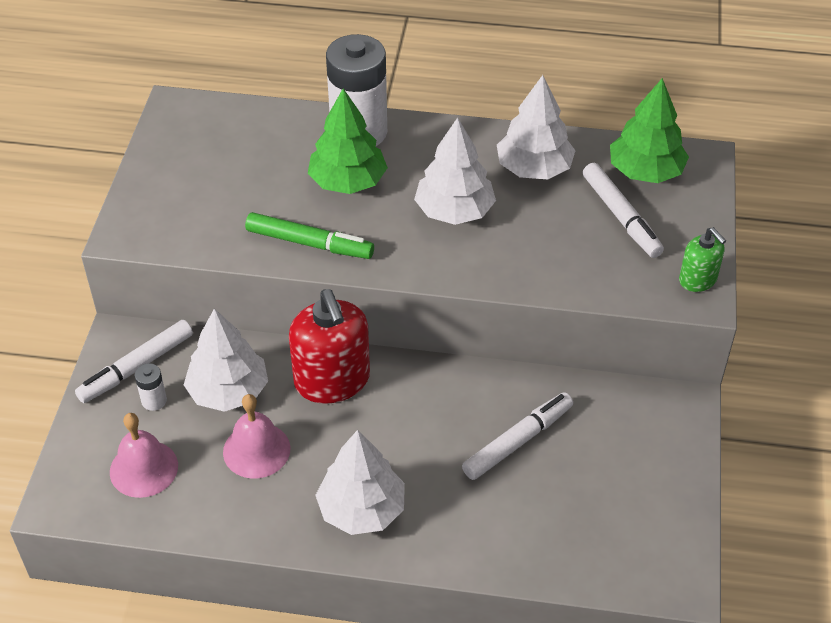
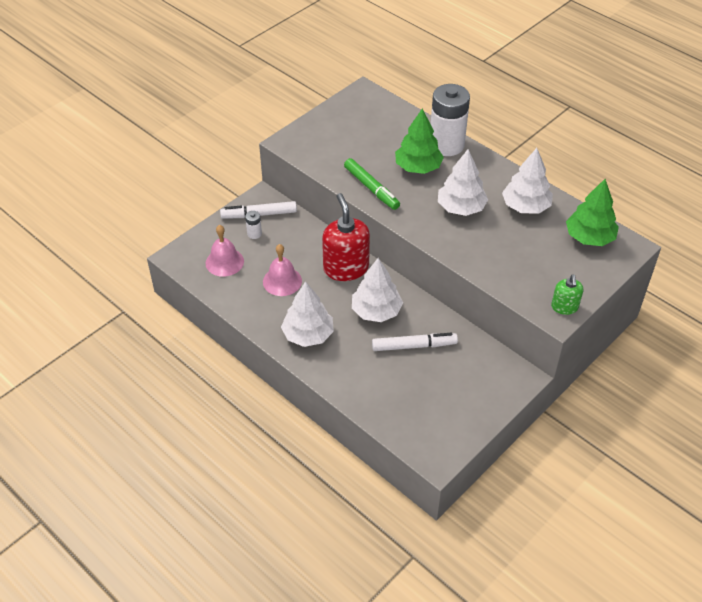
camera: 35 degrees right, 0 degrees up
(228, 391) = (292, 247): white tree -> white tree (376, 311)
(332, 381) = (346, 268): red soap dispenser -> red soap dispenser turned 150 degrees clockwise
(621, 217) = (551, 254): white marker -> none

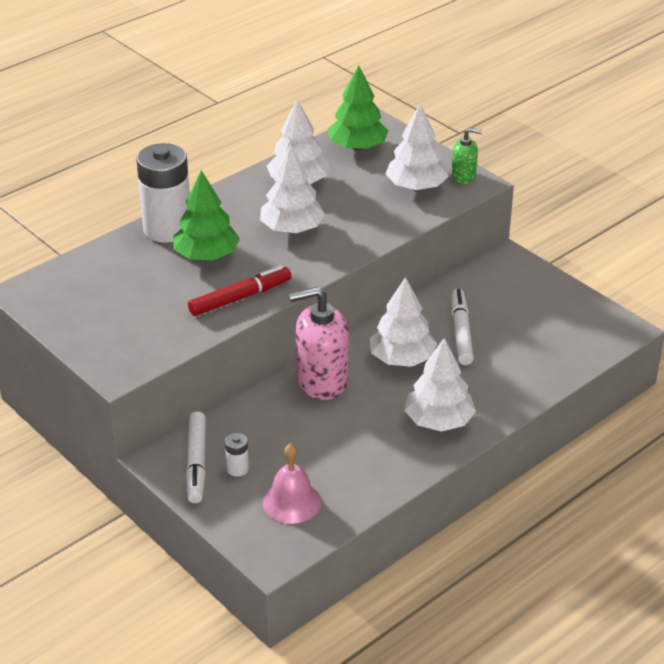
camera: 85 degrees left, 10 degrees down
(282, 281) = (338, 442): pink bell -> none
(346, 268) = (321, 381): red soap dispenser -> pink soap dispenser
(371, 188) = (240, 298): green marker -> red marker
(539, 277) = (416, 186): none -> white tree

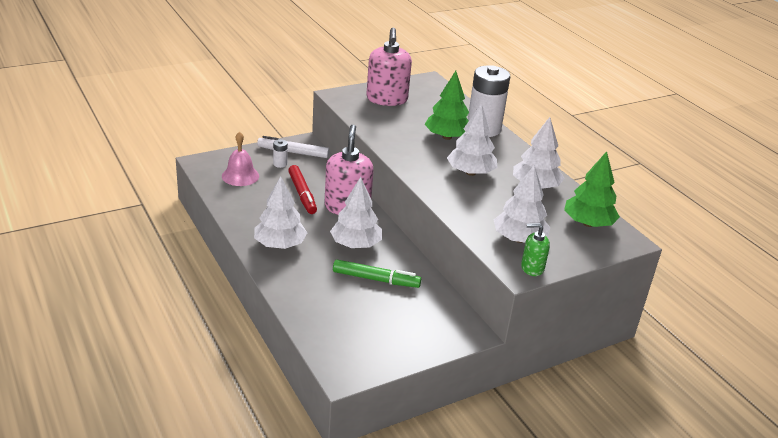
camera: 100 degrees right, 5 degrees down
(112, 322) = (387, 99): none -> pink soap dispenser
(240, 298) = (393, 140): red marker -> red marker (302, 194)
(461, 332) = (376, 279): white marker -> green marker
(463, 176) = (532, 268): green soap dispenser -> green soap dispenser turned 75 degrees clockwise

